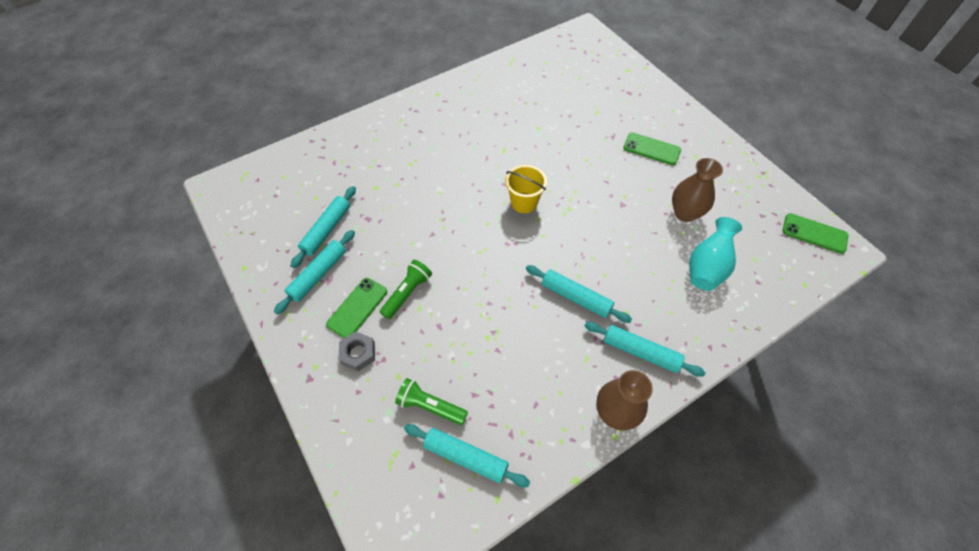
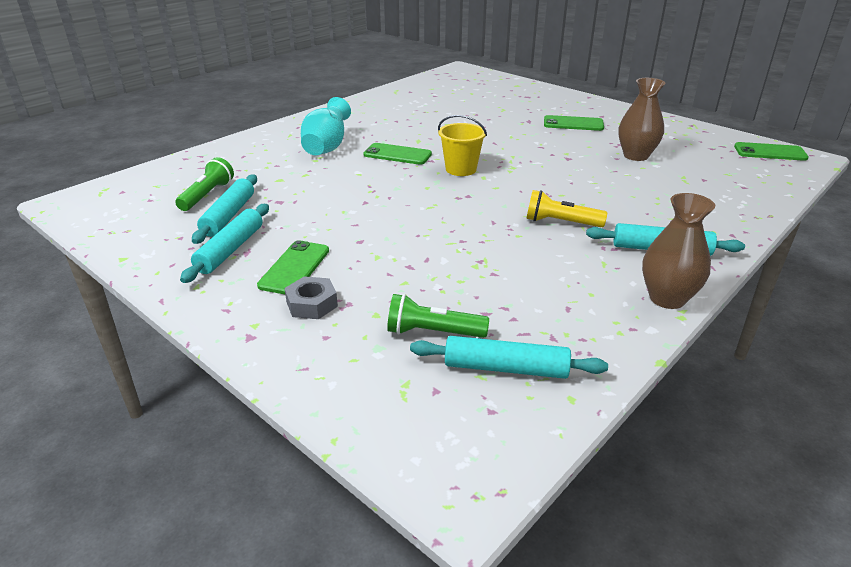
camera: 15 degrees left, 25 degrees down
(407, 293) = (355, 247): green flashlight -> green flashlight (207, 195)
(479, 169) = (397, 154): none -> green phone
(576, 297) = (561, 222): turquoise rolling pin -> yellow flashlight
(706, 267) = (685, 185): turquoise vase -> turquoise vase (327, 148)

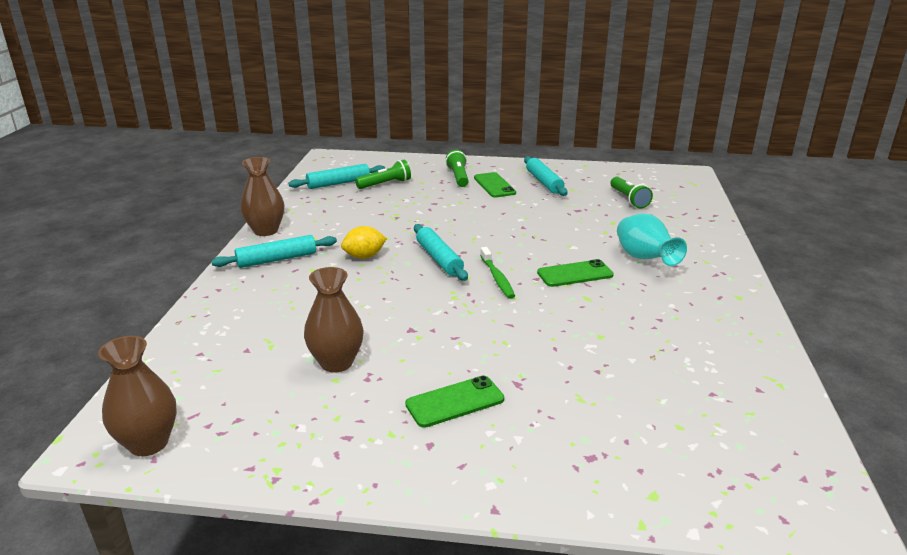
camera: 145 degrees right, 5 degrees down
(229, 216) = (586, 194): turquoise rolling pin -> turquoise rolling pin (439, 259)
(312, 304) = (458, 177): grey nut -> green flashlight
(461, 169) = (497, 278): yellow bucket -> green toothbrush
(561, 222) = (364, 256): yellow flashlight -> yellow lemon
(770, 152) = (148, 443): green phone -> brown vase

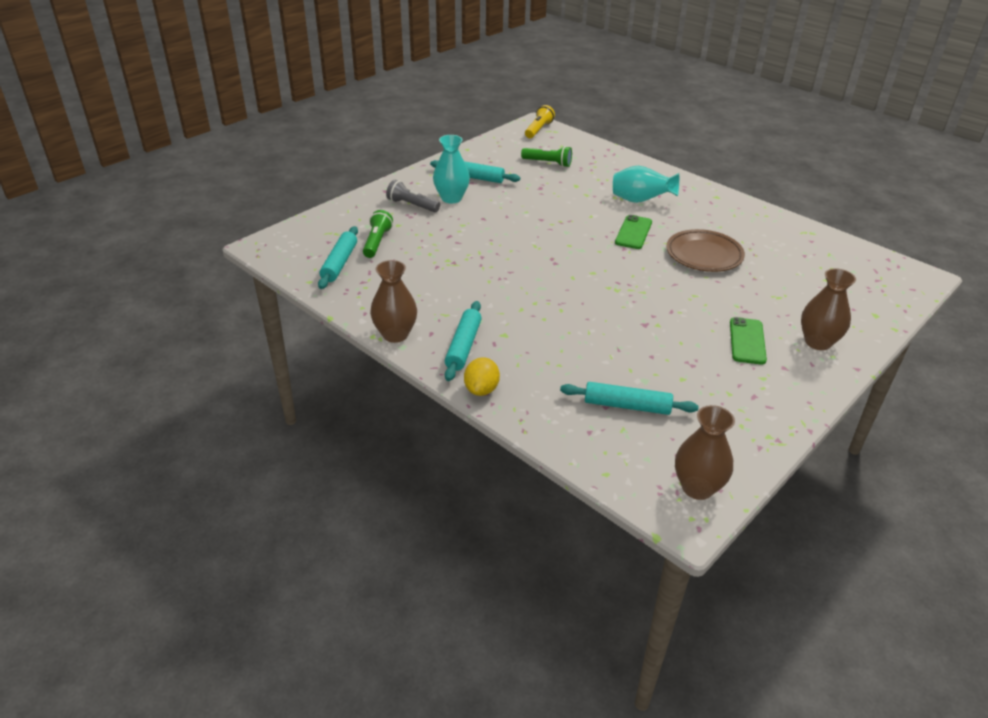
camera: 55 degrees left, 10 degrees up
(336, 362) = (661, 371): brown vase -> brown vase (817, 342)
(364, 256) = (509, 303): yellow lemon -> yellow lemon (481, 389)
(439, 259) = (552, 273): turquoise rolling pin -> turquoise rolling pin (627, 406)
(458, 177) = (412, 205): green flashlight -> grey flashlight
(494, 185) = (451, 198): green phone -> turquoise vase
(497, 278) = (607, 262): green toothbrush -> none
(597, 324) = (704, 255): none -> brown plate
(681, 177) = (538, 130): none -> yellow flashlight

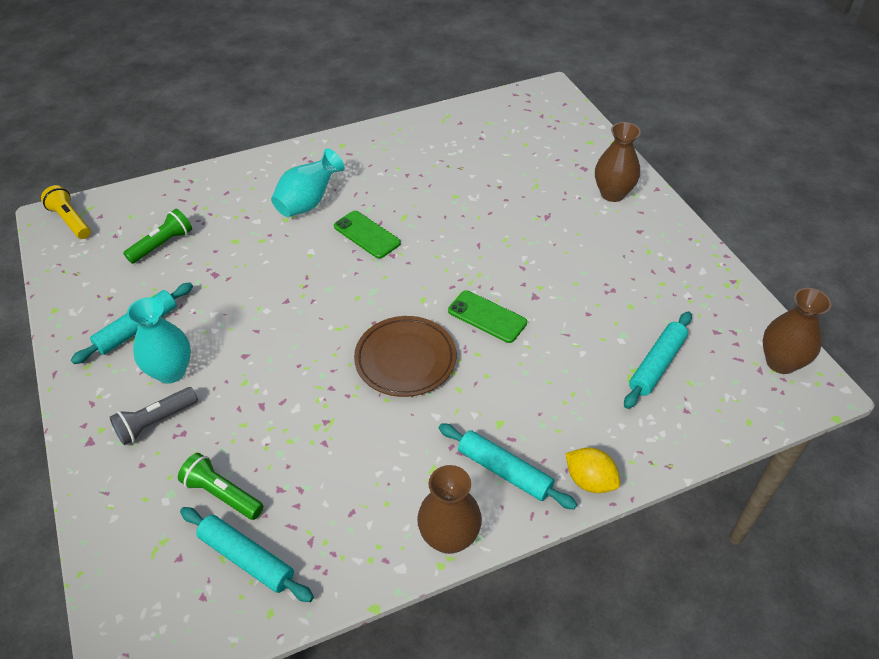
camera: 65 degrees left, 10 degrees up
(704, 255) = (440, 201): brown plate -> brown plate (405, 359)
(747, 341) = (592, 236): green phone -> green phone (487, 317)

